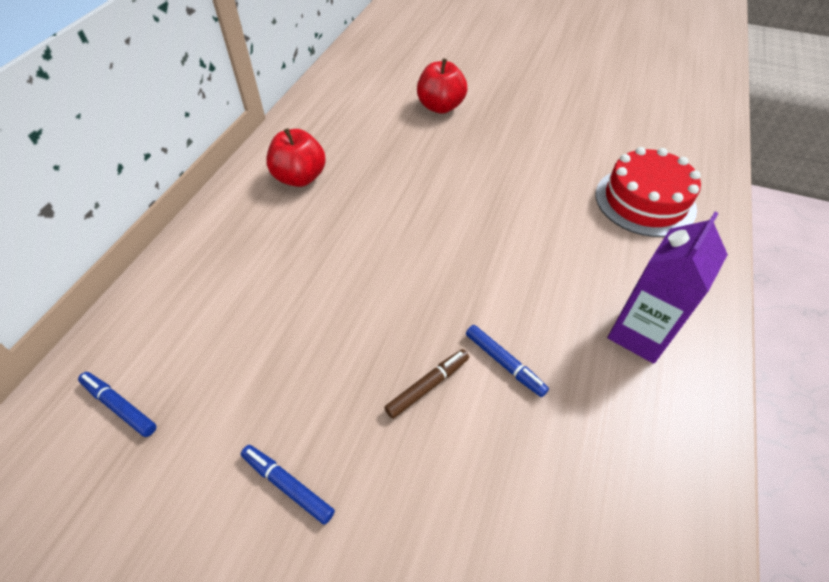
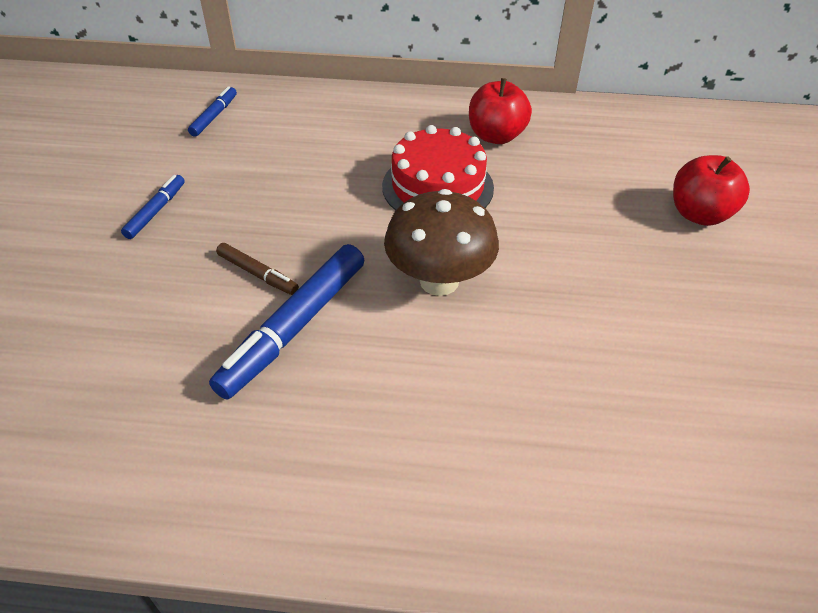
camera: 75 degrees right, 5 degrees down
(471, 255) = (439, 281): none -> brown mushroom
(504, 363) = (295, 327): blue marker -> blue marker, size x1.95
(639, 334) = (365, 454): purple carton -> none
(645, 201) = (633, 462): red cake -> red cake (437, 187)

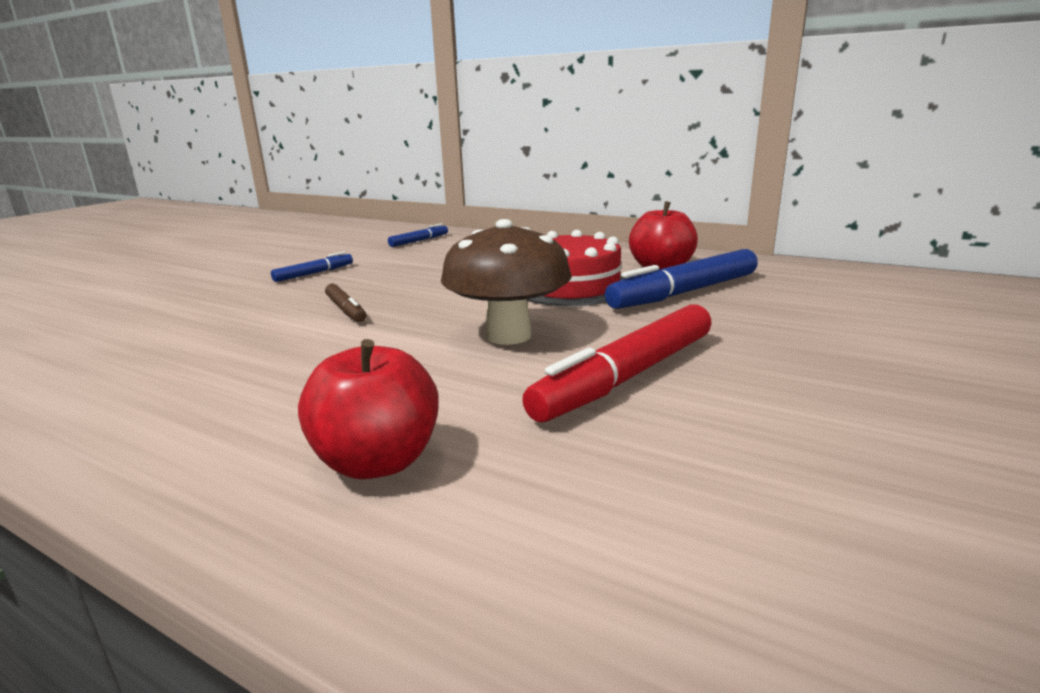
camera: 25 degrees right, 25 degrees down
(295, 327) = (335, 341): blue marker -> blue marker (684, 292)
(562, 314) = (628, 376): none -> red marker
(699, 214) = (880, 335): red apple -> red apple (378, 462)

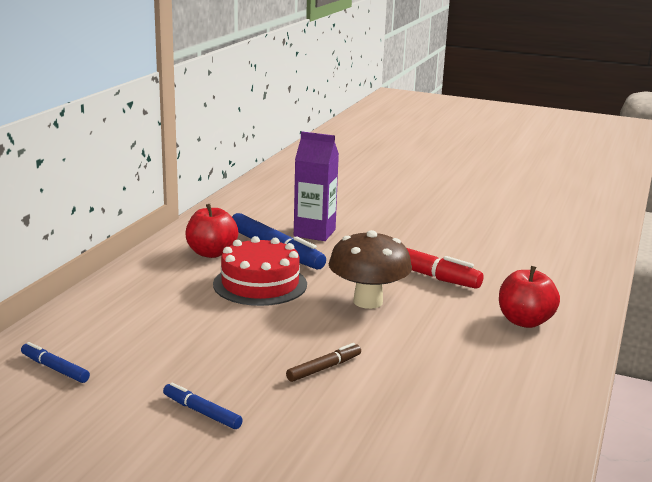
camera: 100 degrees left, 0 degrees up
(772, 312) = (314, 233): none -> purple carton

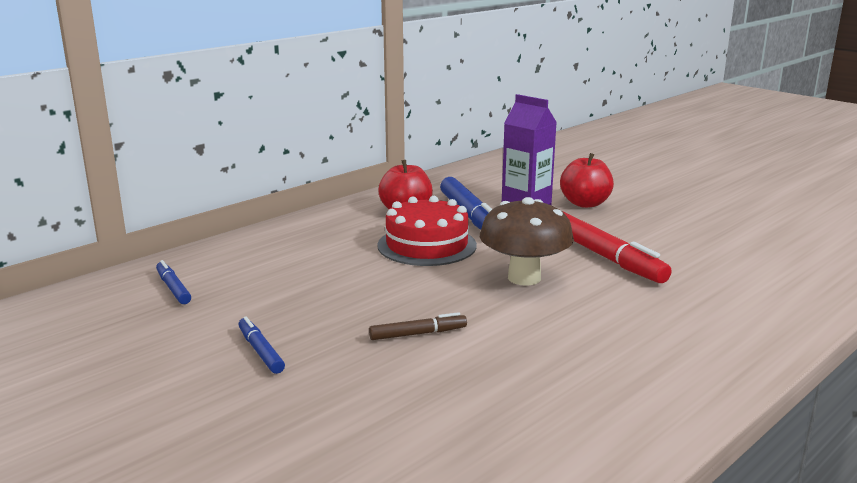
camera: 25 degrees right, 0 degrees up
(524, 321) = (693, 327): red apple -> red apple (585, 203)

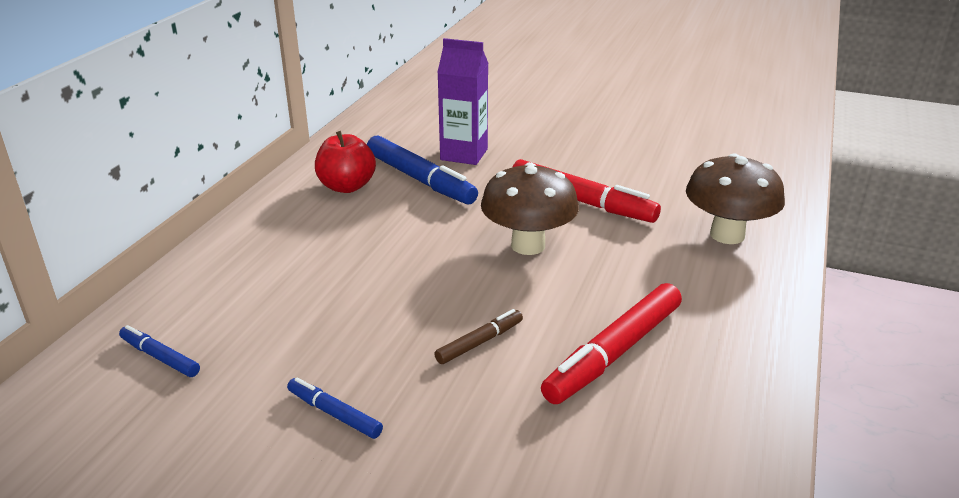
camera: 25 degrees left, 10 degrees up
(427, 245) = (402, 226): red cake -> none
(531, 369) = (614, 353): none -> red marker
(585, 203) = (517, 139): red apple -> none
(733, 308) = (727, 235): none -> brown mushroom

